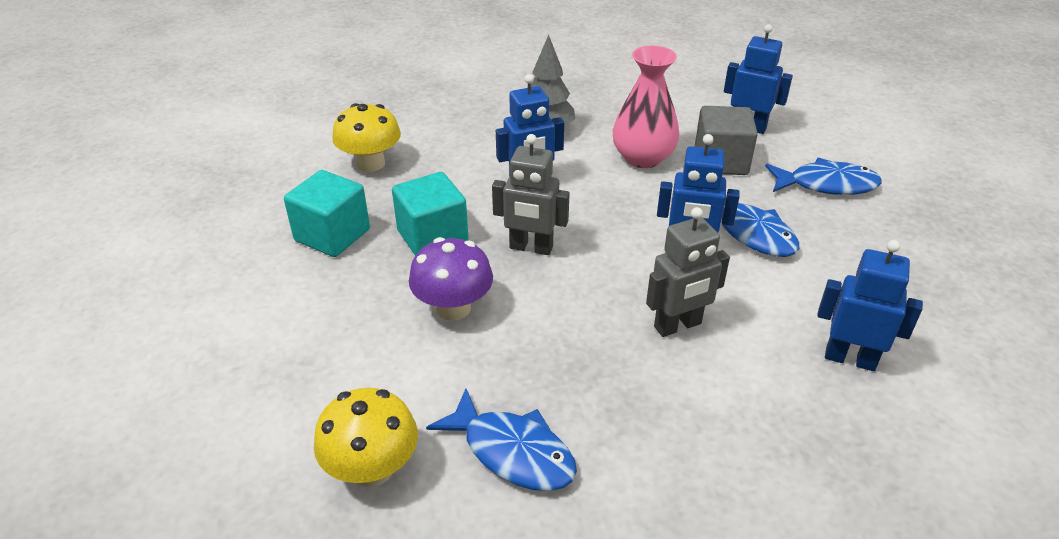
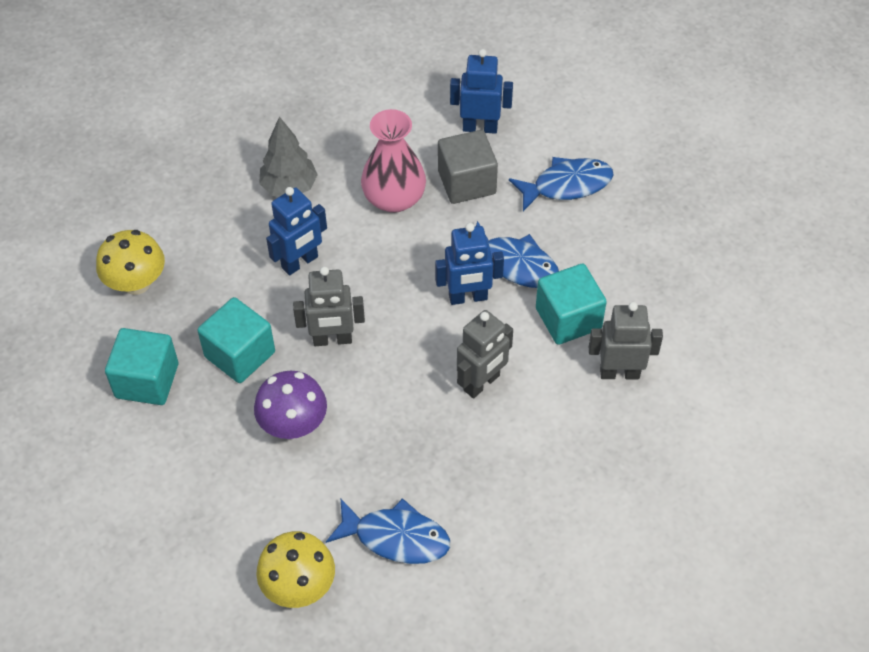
camera: 20 degrees left, 15 degrees up
(798, 292) = (568, 318): none -> turquoise cube
(850, 358) = (619, 373): blue robot -> grey robot

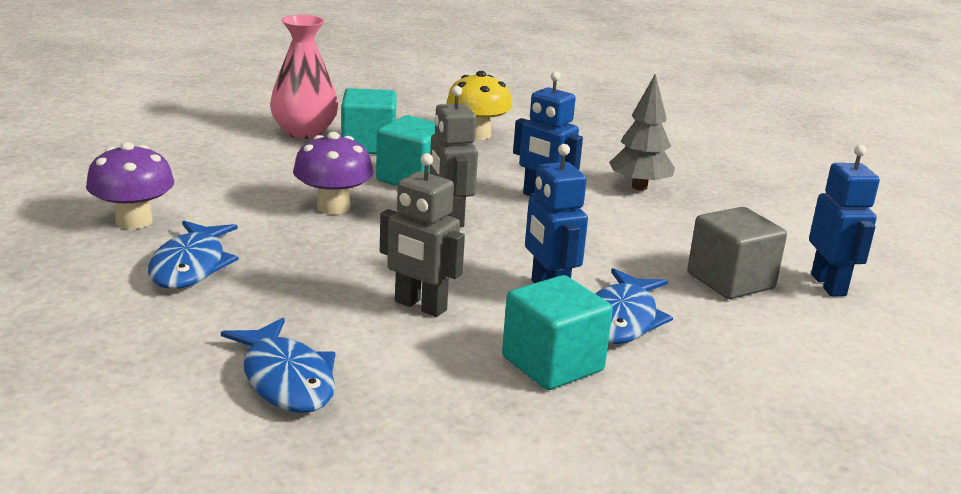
camera: 75 degrees right, 30 degrees down
(299, 586) = (134, 221): yellow mushroom -> purple mushroom
(394, 198) = (668, 239): pink vase -> pink vase (304, 132)
(567, 185) = (789, 353): blue fish -> blue fish (286, 379)
(619, 373) = (475, 411): grey robot -> none

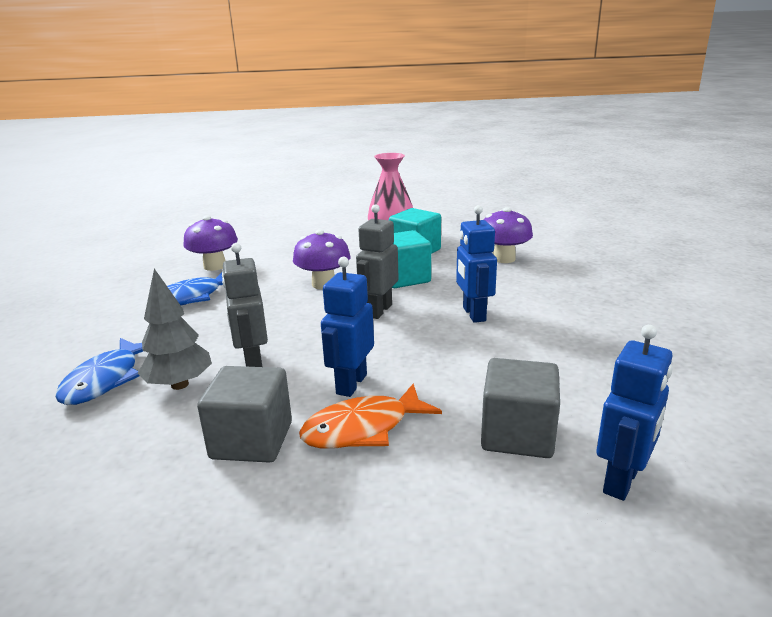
camera: 45 degrees right, 0 degrees up
(477, 135) = (504, 259): yellow mushroom -> purple mushroom
(552, 364) = (252, 440): turquoise cube -> grey cube
(622, 319) = (363, 428): blue fish -> orange fish
(639, 187) = (572, 327): grey tree -> grey tree (180, 384)

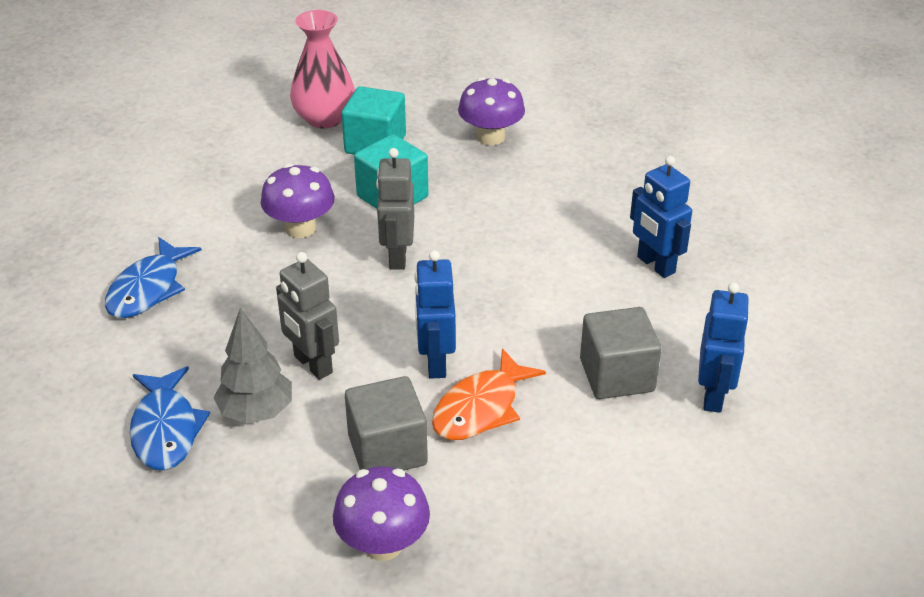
camera: 25 degrees left, 15 degrees up
(215, 266) = (125, 227): purple mushroom -> purple mushroom (383, 544)
(473, 314) = (503, 238): blue robot -> blue robot (655, 265)

